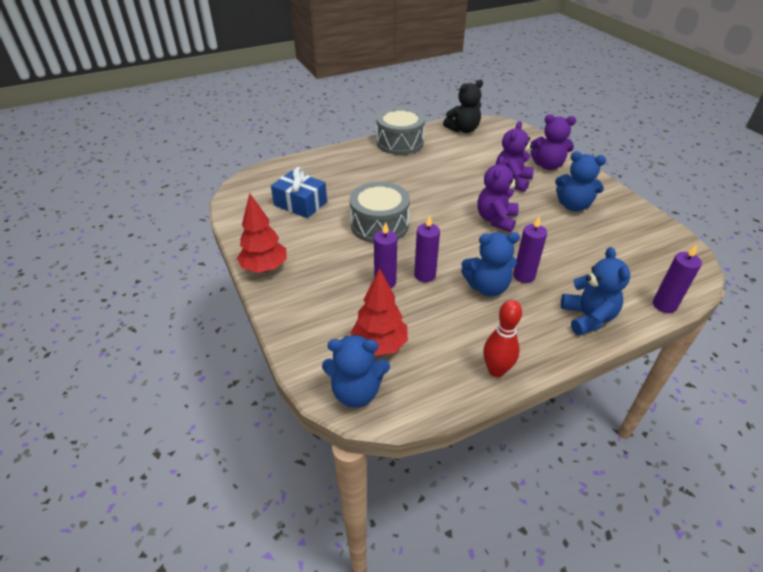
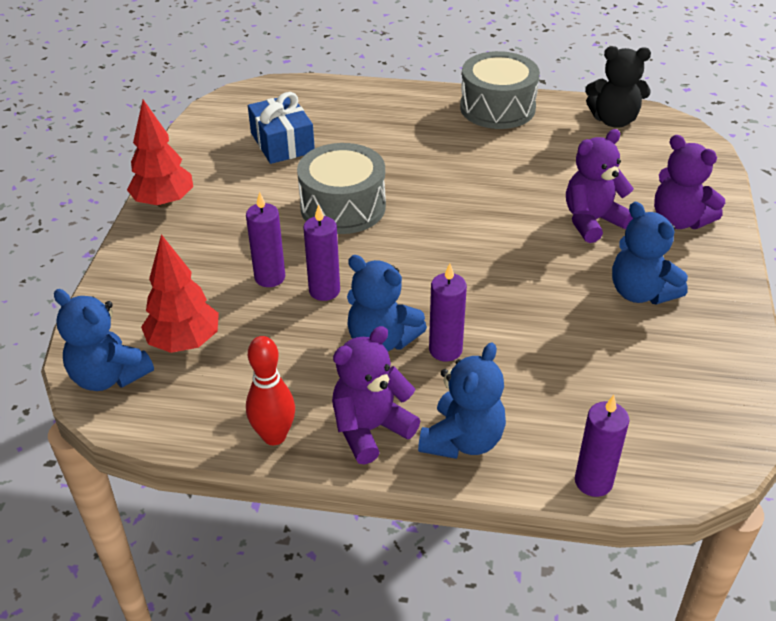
camera: 35 degrees right, 0 degrees up
(496, 220) = (500, 263): purple teddy bear -> purple teddy bear (370, 429)

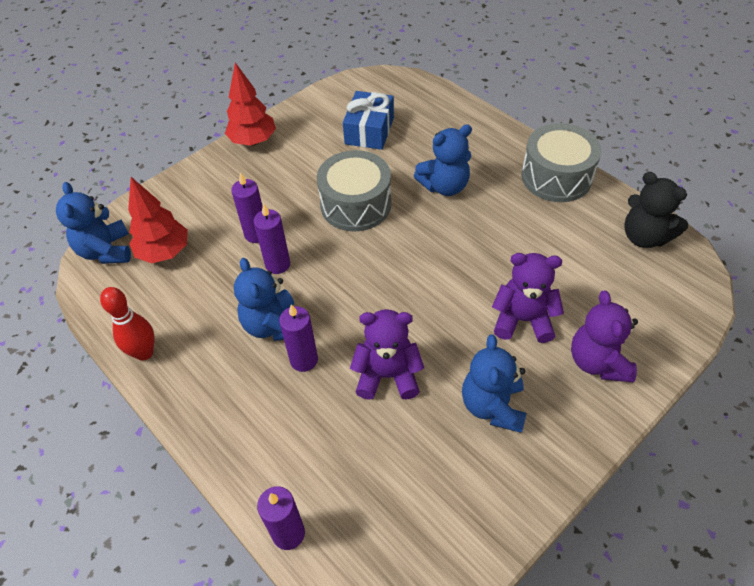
camera: 40 degrees right, 10 degrees up
(370, 429) = (199, 387): purple teddy bear -> purple teddy bear (387, 375)
(462, 440) = (242, 436): blue teddy bear -> blue teddy bear (444, 186)

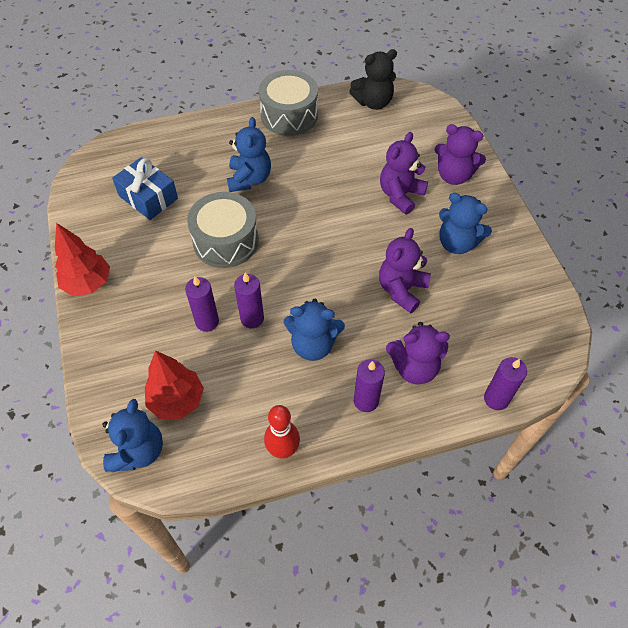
camera: 65 degrees left, 5 degrees up
(106, 251) = (138, 451): blue teddy bear -> blue teddy bear turned 90 degrees counterclockwise
(290, 429) = (414, 367): none -> purple teddy bear
(304, 360) = (358, 336): purple candle -> purple candle (366, 401)

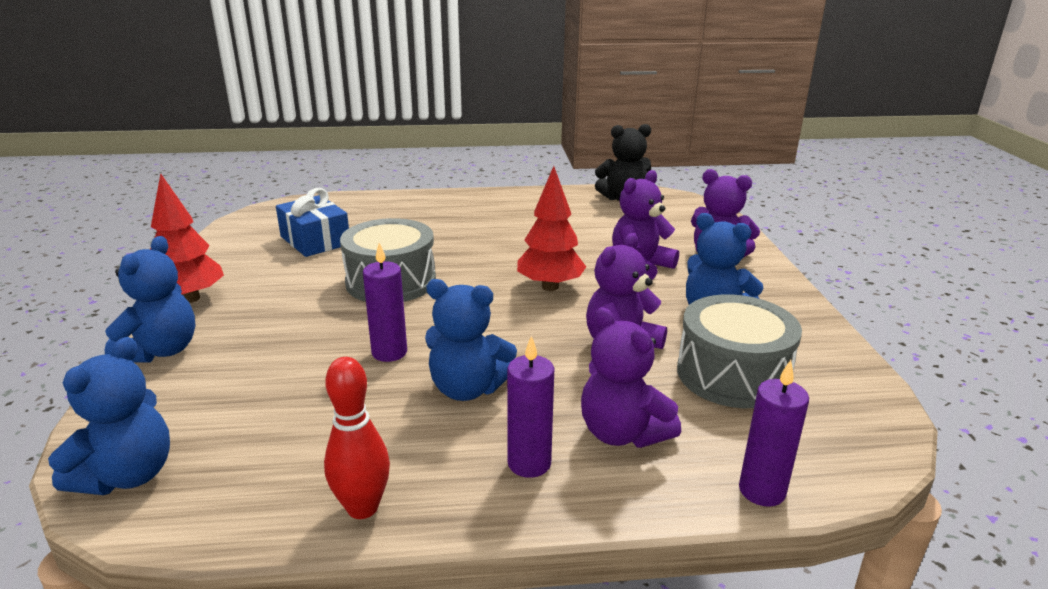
camera: 10 degrees right, 30 degrees down
(177, 400) = (228, 424): red tree -> red tree (550, 287)
(207, 322) = (324, 348): purple candle -> none
(249, 179) = (447, 238): blue teddy bear -> blue teddy bear (161, 351)
(289, 115) = (517, 199): grey drum -> grey drum (732, 374)
(414, 367) = (622, 433): purple teddy bear -> purple teddy bear turned 45 degrees clockwise

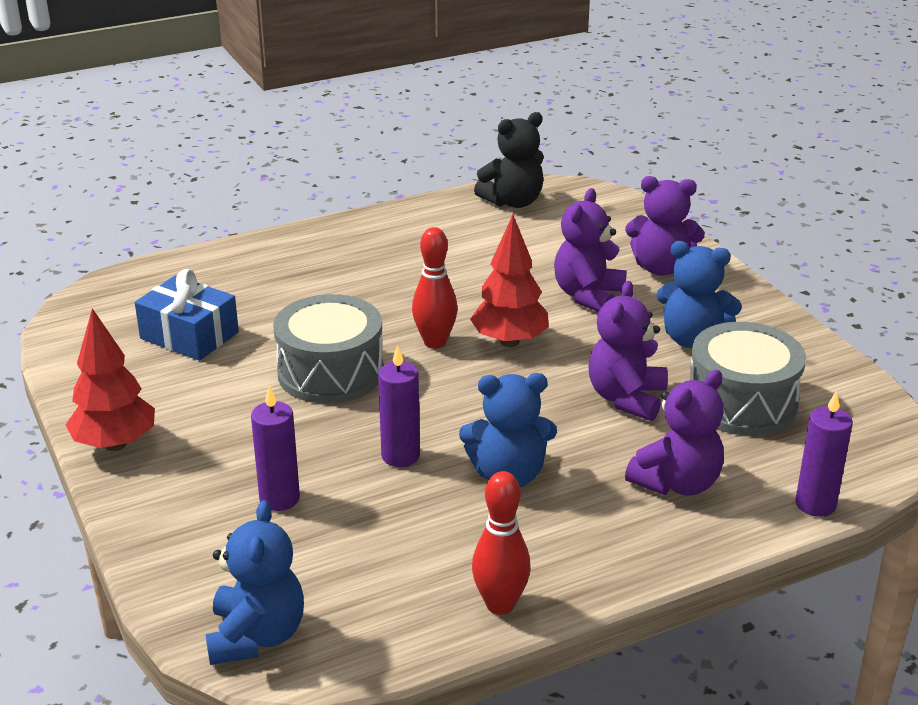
camera: 20 degrees left, 5 degrees up
(161, 351) = (150, 512): blue teddy bear -> none
(489, 276) = (435, 342): none -> red bowling pin
(529, 463) = (614, 530): purple candle -> purple candle (279, 499)
(622, 433) = (677, 483): purple teddy bear -> purple teddy bear turned 75 degrees counterclockwise

